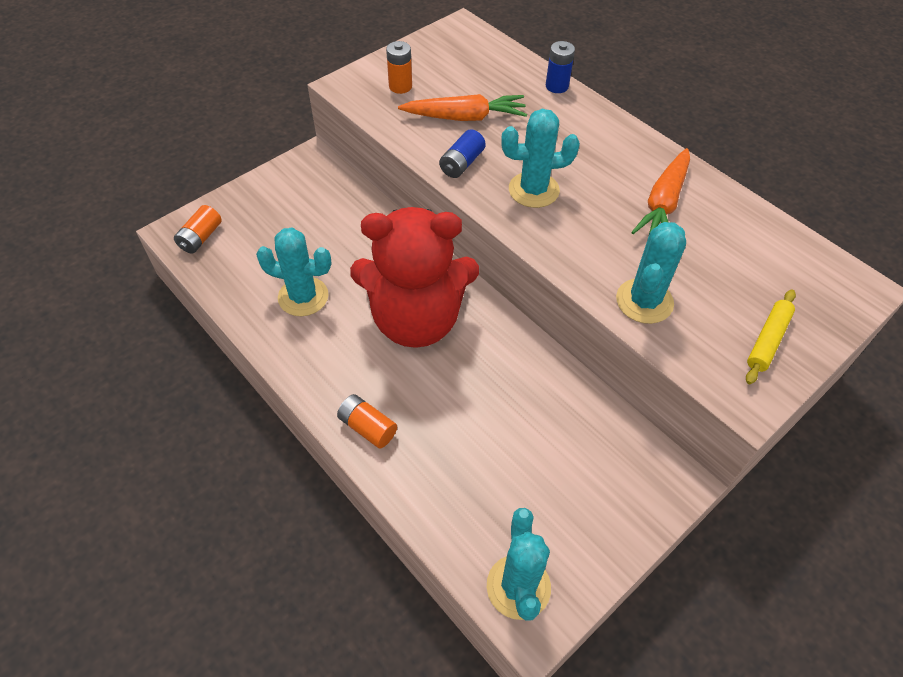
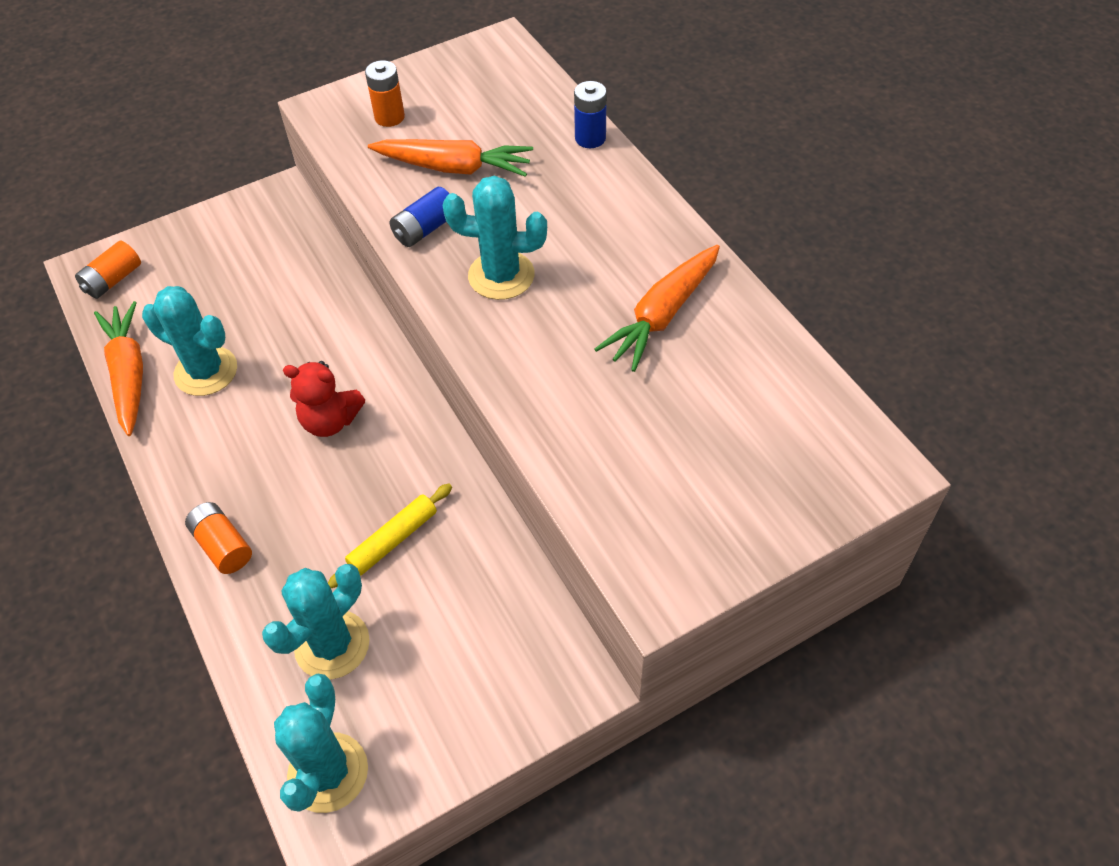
camera: 15 degrees right, 0 degrees up
(240, 307) = (129, 374): none -> orange carrot
(416, 320) = (330, 421): red teddy bear -> red teddy bear, size x0.46
(644, 301) = (581, 442): turquoise cactus -> turquoise cactus (332, 645)
(768, 340) = (720, 518): yellow rolling pin -> yellow rolling pin (393, 540)

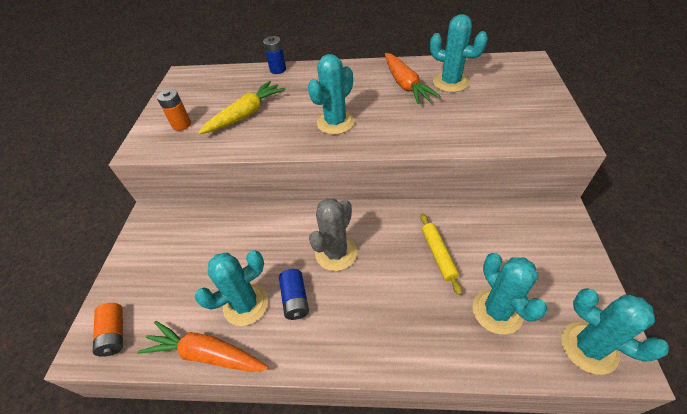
camera: 55 degrees left, 5 degrees down
(223, 546) = (392, 345): orange battery -> none
(330, 421) = (336, 253): red teddy bear -> grey cactus
(425, 229) = (276, 138): blue battery -> blue battery (295, 299)
(454, 167) = (246, 114): orange carrot -> yellow carrot
(714, 373) = (450, 82): none -> turquoise cactus

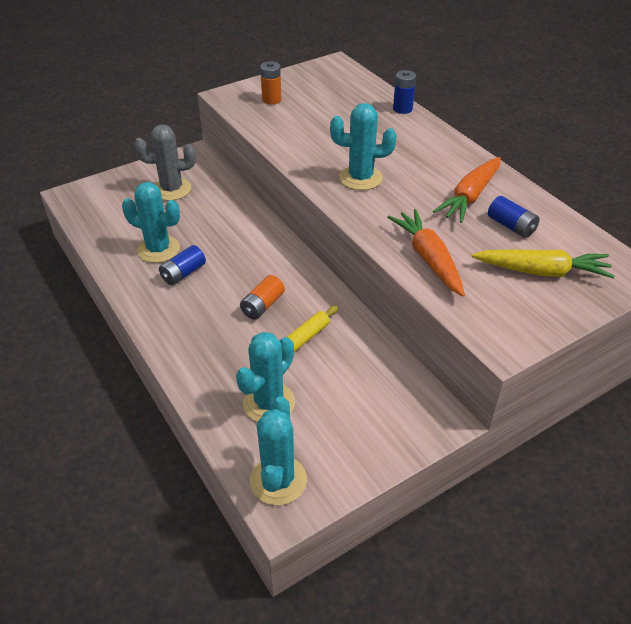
camera: 50 degrees right, 5 degrees down
(114, 334) = (89, 201): orange battery -> orange battery (262, 305)
(206, 354) = (105, 251): orange carrot -> orange carrot (428, 258)
(246, 114) = (318, 124): yellow carrot -> yellow carrot (542, 271)
(336, 253) = (247, 275): grey cactus -> grey cactus (172, 189)
(450, 82) = (511, 226): turquoise cactus -> blue battery

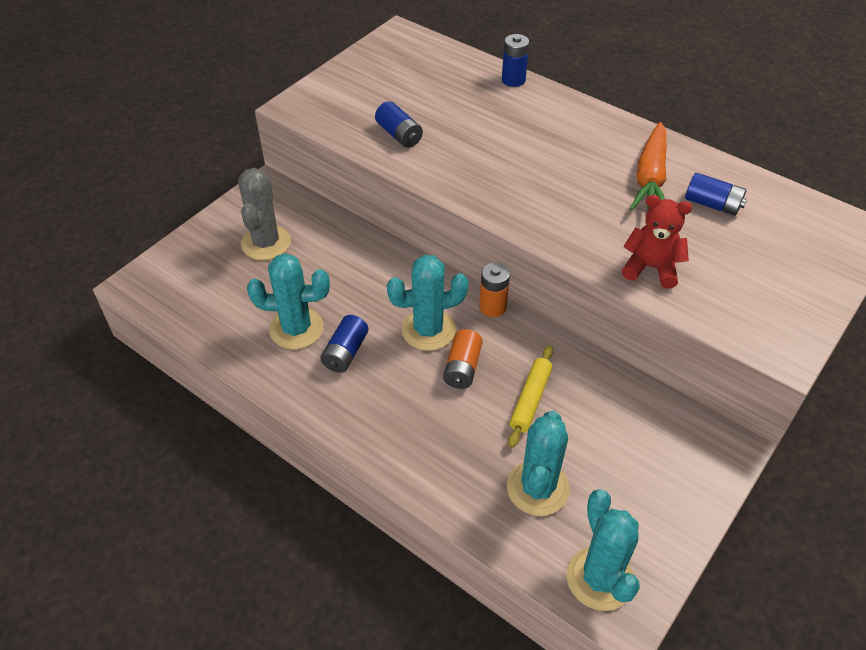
camera: 20 degrees left, 5 degrees up
(172, 189) = (266, 243): grey cactus -> grey cactus turned 60 degrees counterclockwise
(271, 99) = (354, 100): orange battery -> orange battery (492, 307)
(290, 128) = (399, 135): none -> blue battery
(360, 178) = (519, 183): turquoise cactus -> turquoise cactus (428, 330)
(428, 258) = (651, 268): orange carrot -> red teddy bear
(542, 271) = (773, 252): yellow carrot -> none

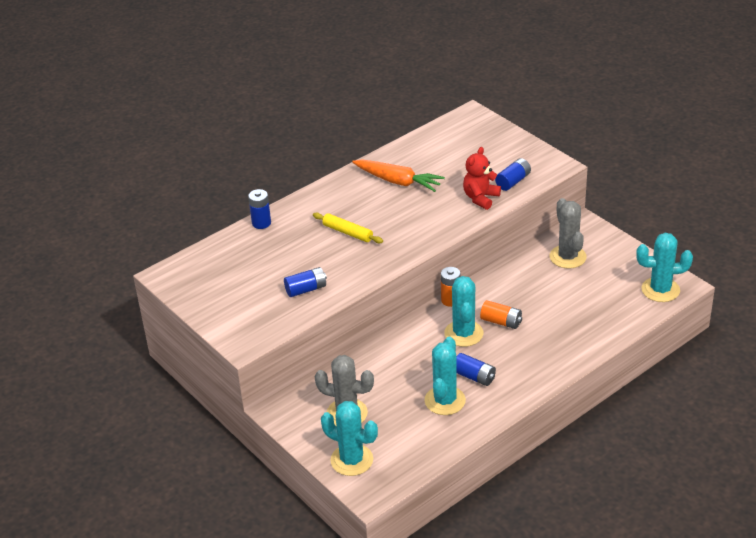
camera: 75 degrees left, 10 degrees down
(530, 400) = (534, 295): yellow rolling pin -> yellow rolling pin (348, 232)
(537, 488) = (599, 303): turquoise cactus -> turquoise cactus (352, 460)
(637, 433) = (567, 257): none -> grey cactus
(712, 204) = (431, 162): blue battery -> blue battery (513, 181)

